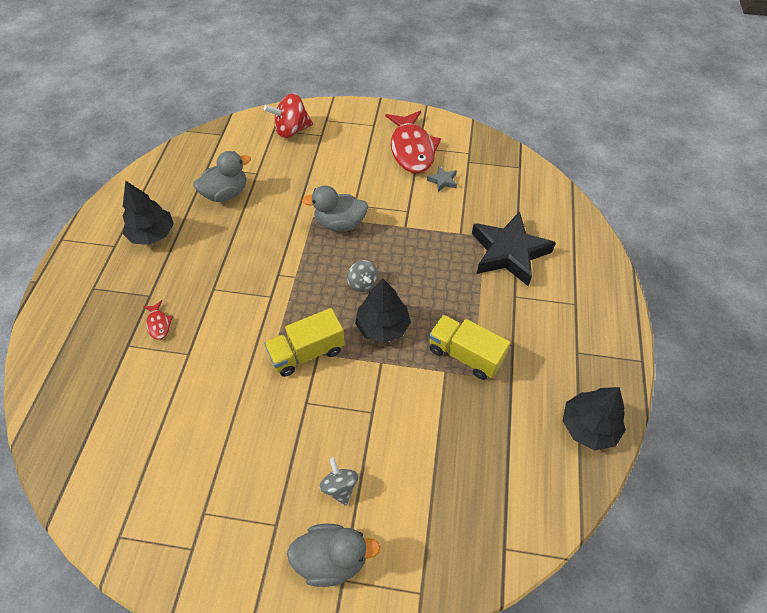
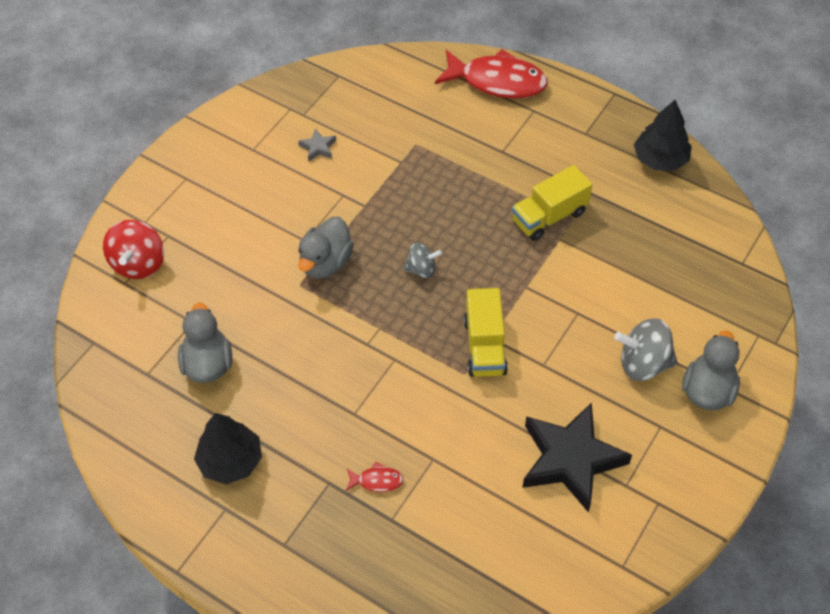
camera: 65 degrees left, 0 degrees up
(340, 487) = (643, 363): grey spinning top -> grey spinning top, size x1.64
(382, 326) = (484, 271): black tree -> none
(412, 149) = (251, 156): red fish -> red fish (497, 81)
(508, 253) = (448, 133): black star -> black star (570, 460)

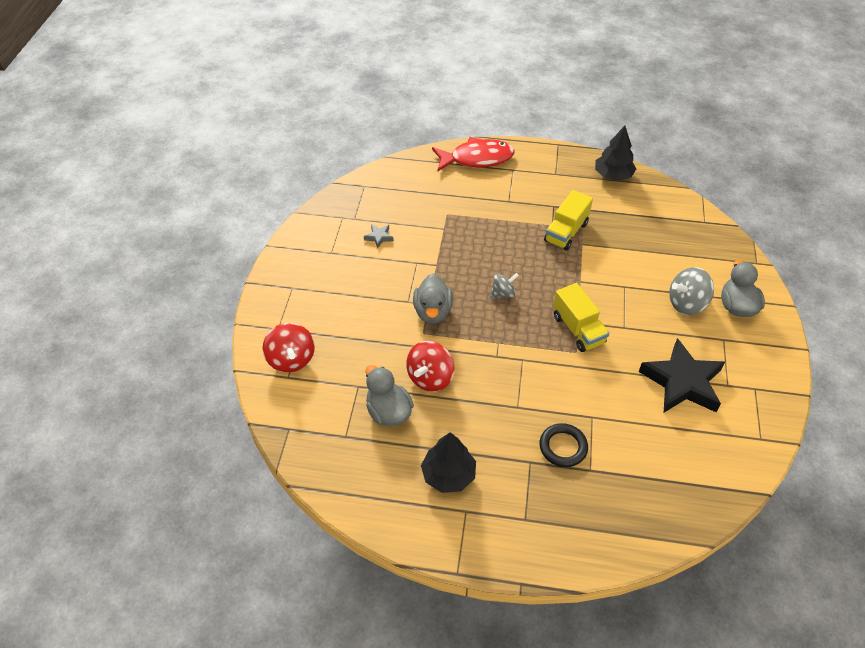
camera: 25 degrees left, 5 degrees down
(276, 341) = (430, 378): none -> red spinning top
(377, 481) = (563, 447): red fish -> black ring

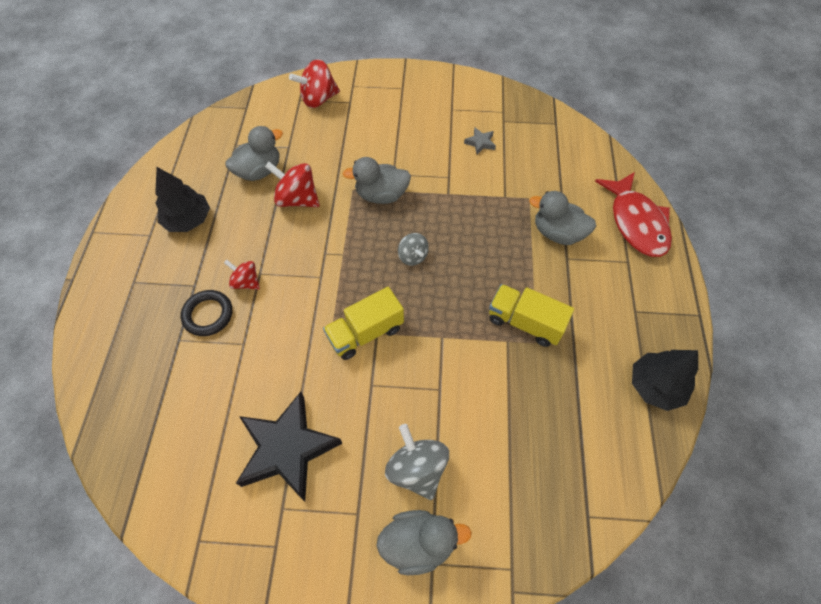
camera: 85 degrees right, 10 degrees up
(484, 202) = (557, 233): none -> grey duck
(527, 417) = (246, 282): none -> red spinning top

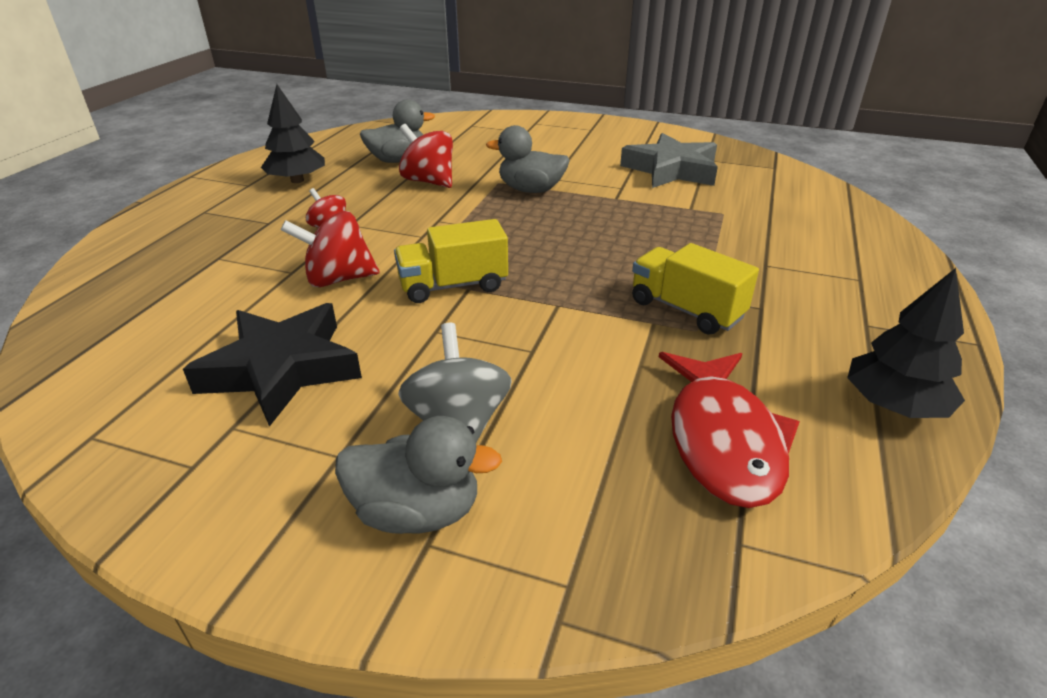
camera: 15 degrees right, 25 degrees down
(208, 315) = (267, 244): black ring -> none
(318, 99) = (492, 127): red spinning top -> red spinning top (338, 279)
(413, 256) = (548, 236): grey spinning top -> none
(480, 143) = (671, 170): grey star -> grey star, size x2.43
(557, 233) = (756, 243): grey duck -> none
(636, 222) = (877, 249): red fish -> red fish (723, 439)

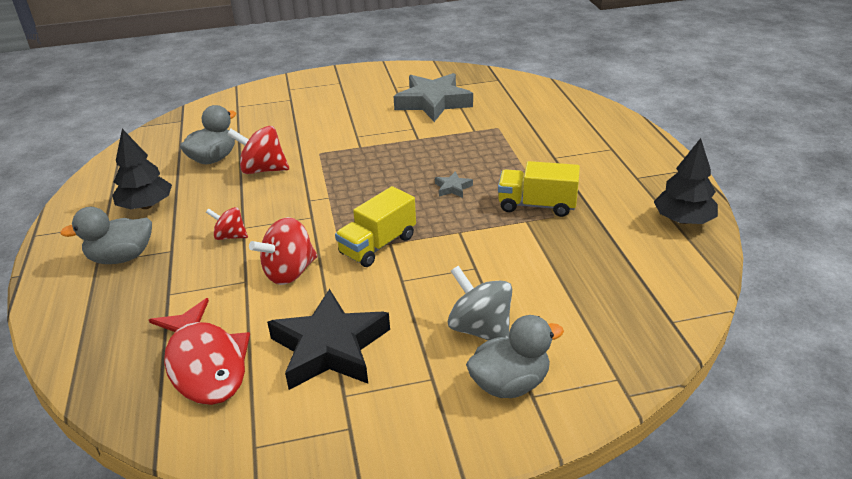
camera: 30 degrees left, 0 degrees up
(531, 190) = (351, 151): grey duck -> grey duck (121, 257)
(601, 257) = (452, 188): none -> grey star
(723, 439) = (622, 274): red fish -> red fish (205, 363)

